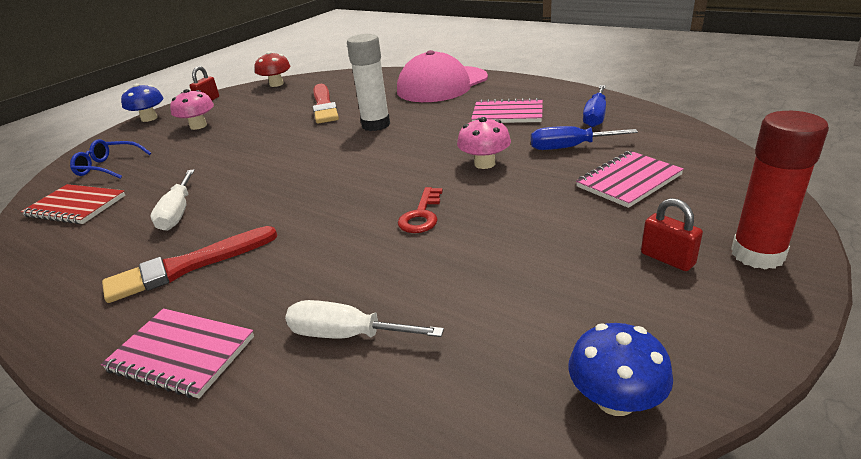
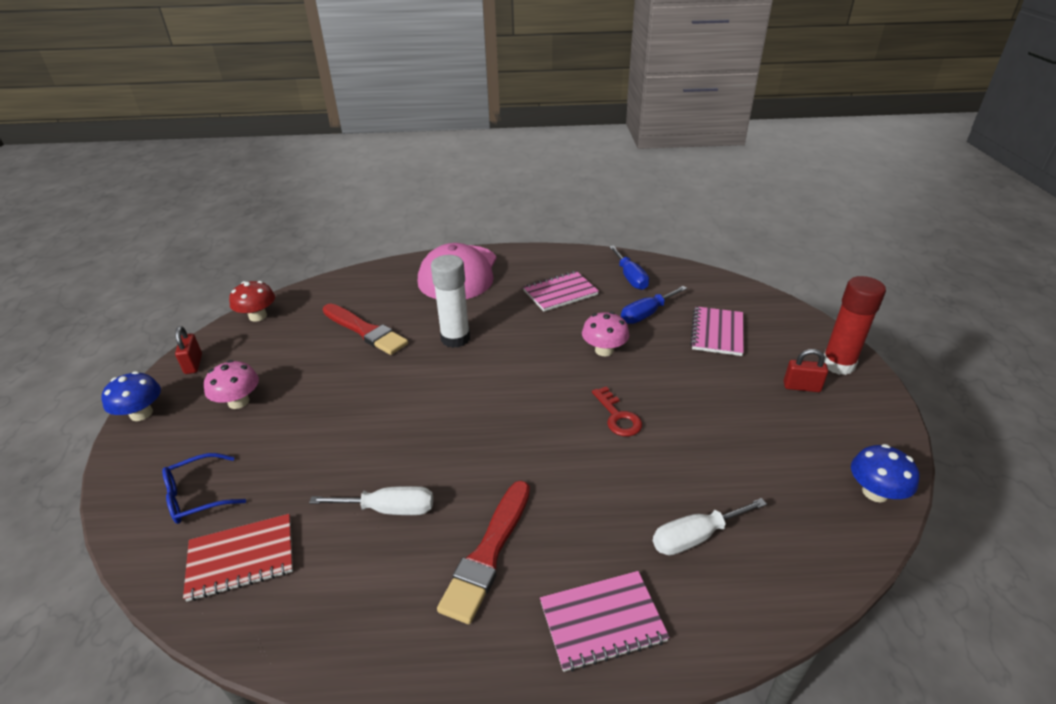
camera: 40 degrees left, 5 degrees up
(178, 213) = (389, 509): white screwdriver -> white screwdriver turned 45 degrees counterclockwise

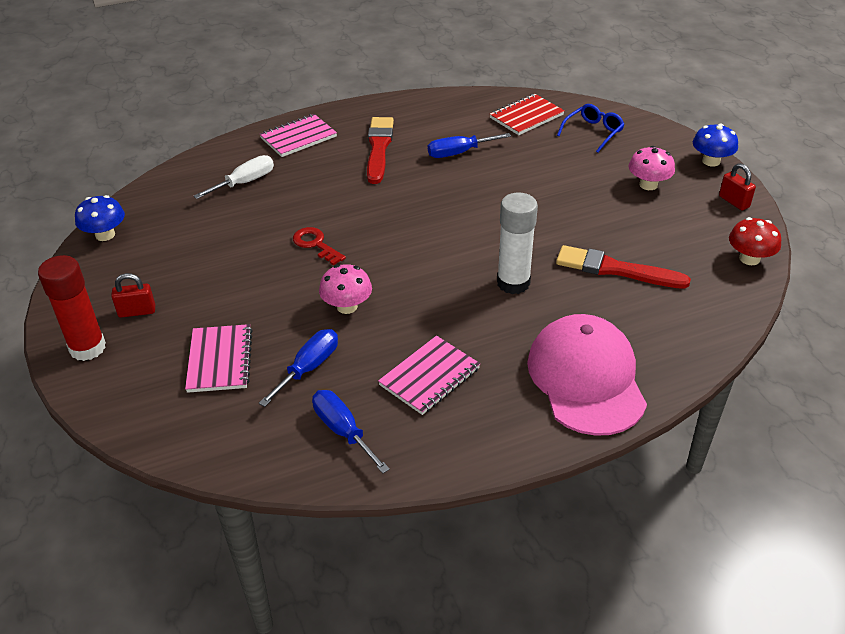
camera: 160 degrees right, 5 degrees up
(389, 509) = (459, 153): white screwdriver -> blue screwdriver

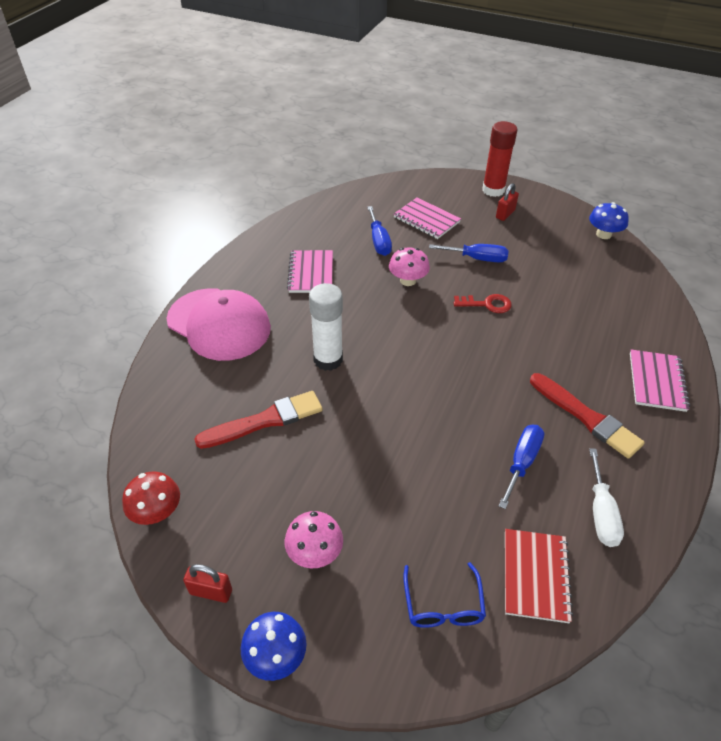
camera: 135 degrees right, 5 degrees up
(245, 182) = (609, 316): white screwdriver -> white screwdriver (601, 512)
(343, 431) = (322, 228): blue screwdriver -> blue screwdriver (477, 258)

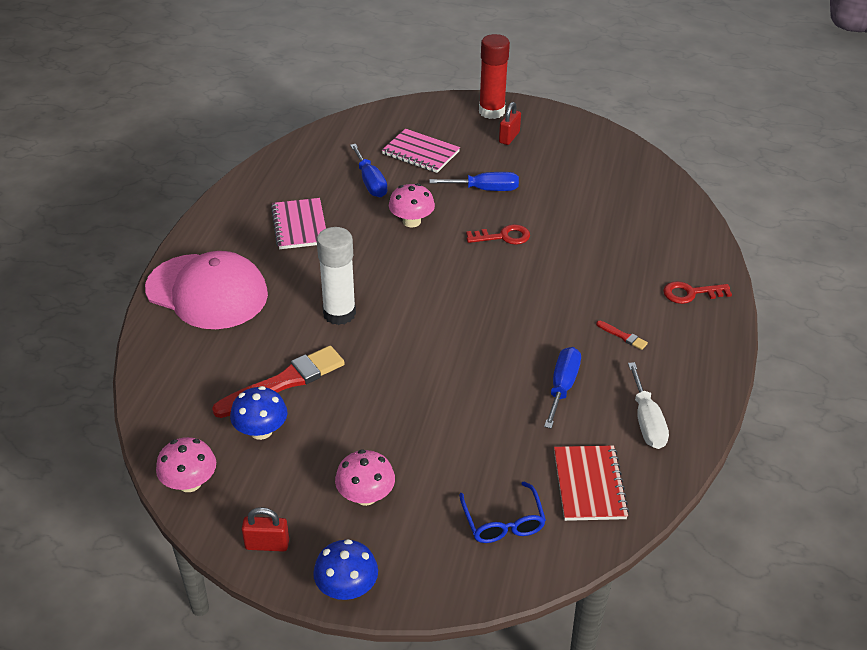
camera: 10 degrees left, 5 degrees down
(157, 512) = (190, 482): red mushroom -> pink mushroom
(586, 417) = (623, 336): red brush -> red brush, size x0.42
(603, 234) = (621, 148): blue mushroom -> blue mushroom (261, 431)
(657, 382) = (691, 293): pink notebook -> red key

